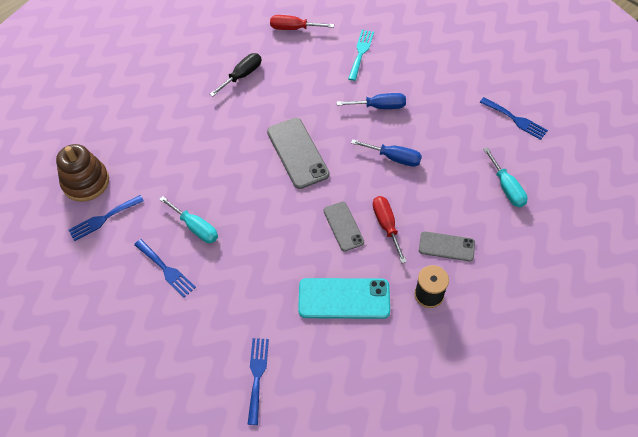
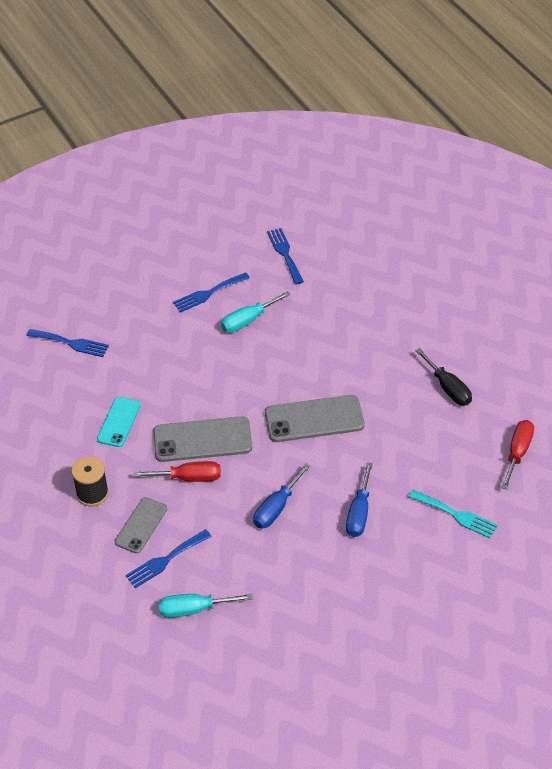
camera: 105 degrees right, 10 degrees down
(86, 182) = (335, 244): brown stacking toy -> none
(343, 226) = (202, 440): grey phone -> grey phone, size x1.60
(344, 299) = (119, 422): turquoise phone -> turquoise phone, size x0.62
(515, 119) = (292, 655): blue fork -> blue fork (165, 560)

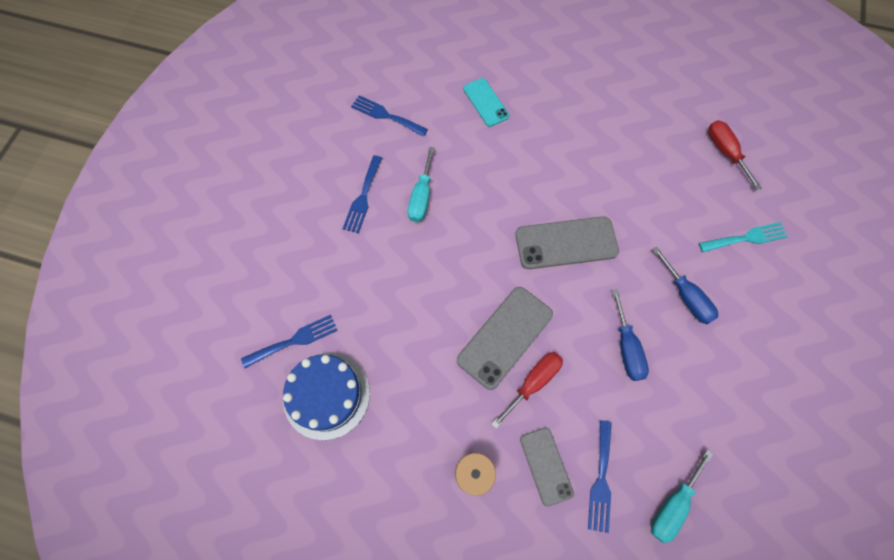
camera: 45 degrees left, 20 degrees up
(56, 386) = (326, 395): none -> blue cake
(119, 422) = (419, 382): turquoise phone -> turquoise phone (485, 102)
(314, 419) = (566, 243): grey phone -> grey phone turned 45 degrees clockwise
(448, 388) = (625, 137): black screwdriver -> none

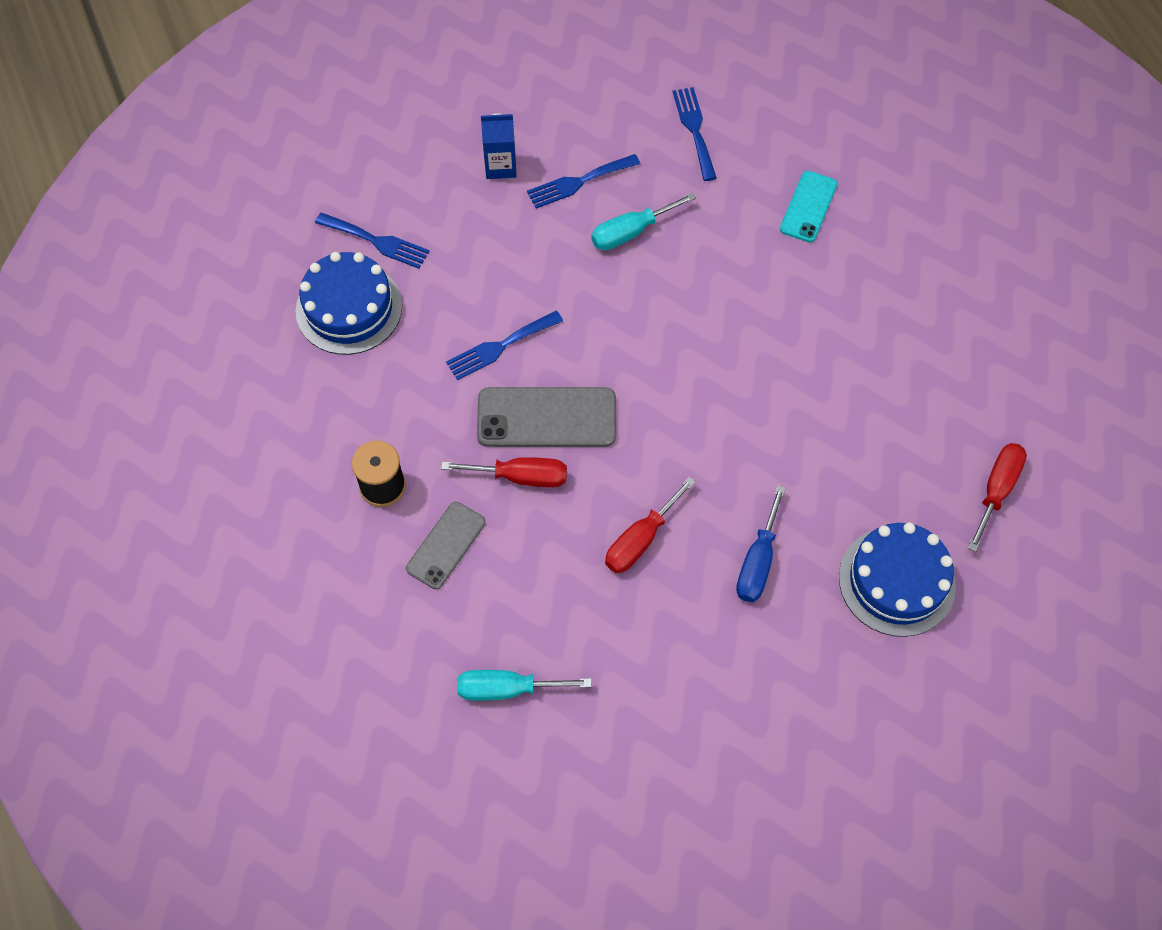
camera: 50 degrees right, 5 degrees down
(311, 229) = (500, 166): none -> blue carton
(566, 243) = (709, 402): grey phone -> none
(601, 480) = (474, 605): blue fork -> blue fork (500, 347)
(626, 347) = (640, 540): blue screwdriver -> red screwdriver
(746, 238) = (896, 581): turquoise fork -> blue cake

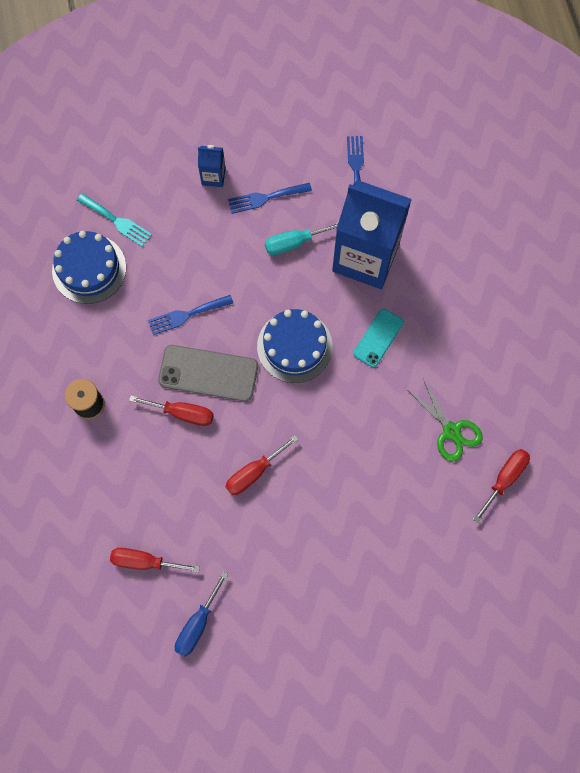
camera: 10 degrees right, 10 degrees up
(376, 241) = (117, 221): blue fork -> turquoise fork
(446, 545) = (123, 454): grey phone -> none
(507, 689) = (145, 561): turquoise screwdriver -> red screwdriver
(733, 236) = (365, 258): none -> blue carton
(758, 561) = (329, 502): blue screwdriver -> blue screwdriver (197, 624)
(808, 207) = (423, 243): turquoise phone -> turquoise phone (378, 338)
(896, 581) = (420, 532): blue cake -> blue cake (294, 346)
(906, 439) = (451, 431): none -> green scissors

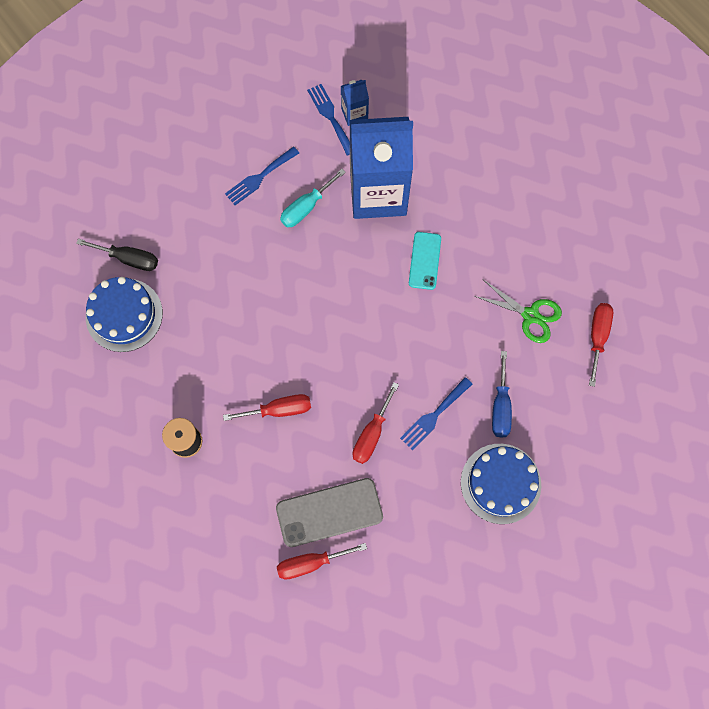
camera: 25 degrees left, 0 degrees up
(117, 221) = (129, 259): turquoise fork -> black screwdriver
(186, 315) = (238, 317): blue fork -> blue fork (434, 416)
(197, 624) = (388, 597): blue screwdriver -> blue screwdriver (500, 406)
(208, 373) = (285, 362): grey phone -> grey phone (329, 512)
(213, 176) = (201, 178): blue carton -> blue carton (354, 114)
(294, 346) = (353, 302): blue cake -> blue cake (500, 483)

